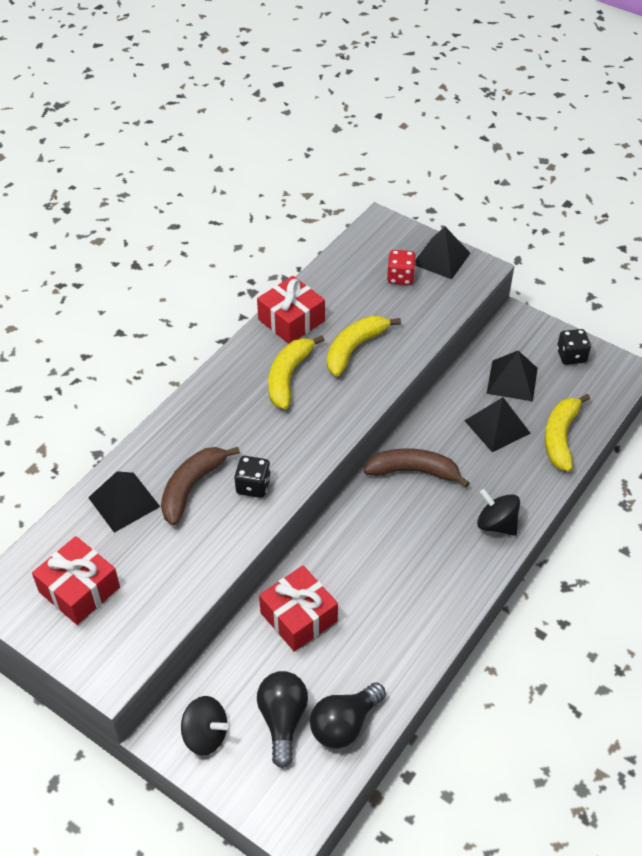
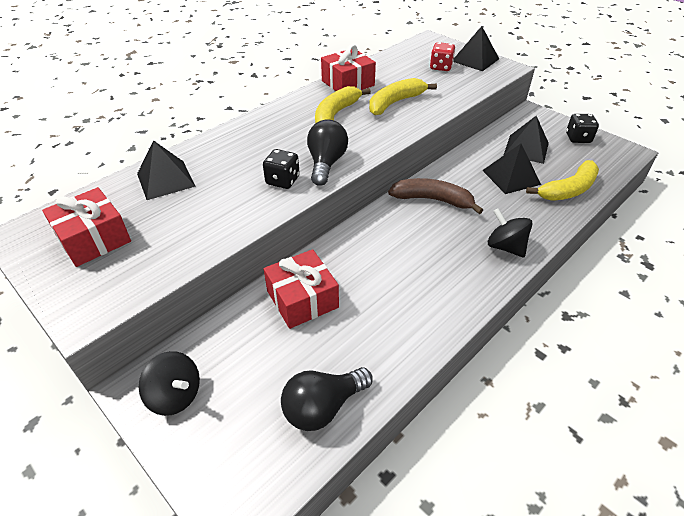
camera: 10 degrees right, 5 degrees down
(191, 487) = (228, 176): brown banana -> none
(282, 720) = (259, 392): black light bulb -> black light bulb (326, 163)
(560, 437) = (568, 190): yellow banana -> yellow banana turned 150 degrees counterclockwise

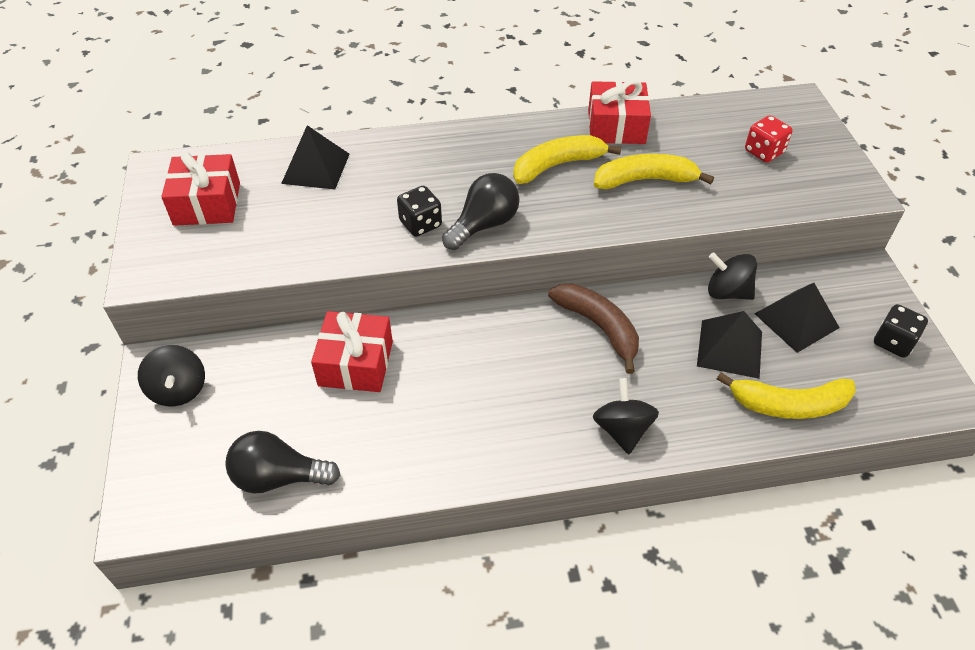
camera: 35 degrees right, 5 degrees up
(475, 60) = (827, 160): black pyramid -> none
(479, 151) = (727, 292): none -> black spinning top

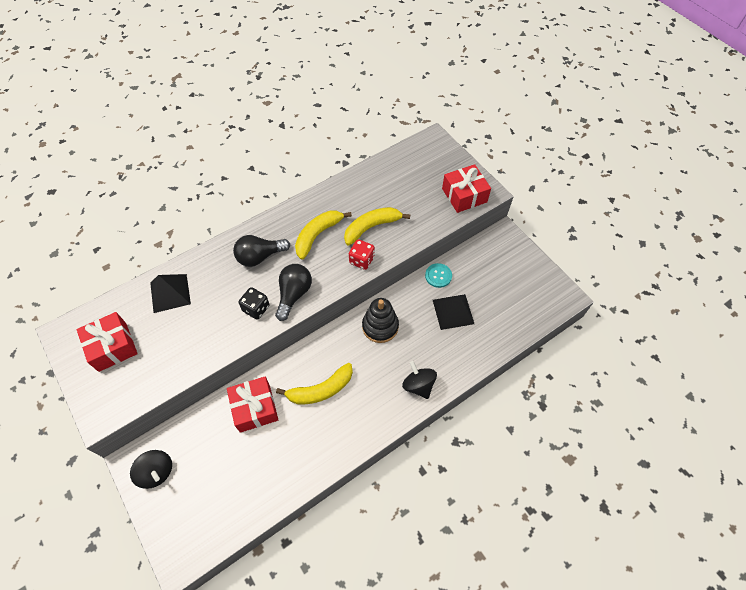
camera: 25 degrees left, 10 degrees up
(279, 477) = (247, 499): black light bulb -> black light bulb (260, 257)
(599, 327) = (380, 326): brown banana -> black stacking toy
(616, 126) = (339, 194): red gift -> red gift (464, 195)
(727, 292) = (438, 276): black spinning top -> turquoise button
(764, 152) = (428, 183): red dice -> red dice (361, 260)
(788, 405) = (494, 334): yellow banana -> yellow banana (321, 390)
(796, 320) = (479, 280): black pyramid -> none
(893, 342) = (530, 274): black dice -> none

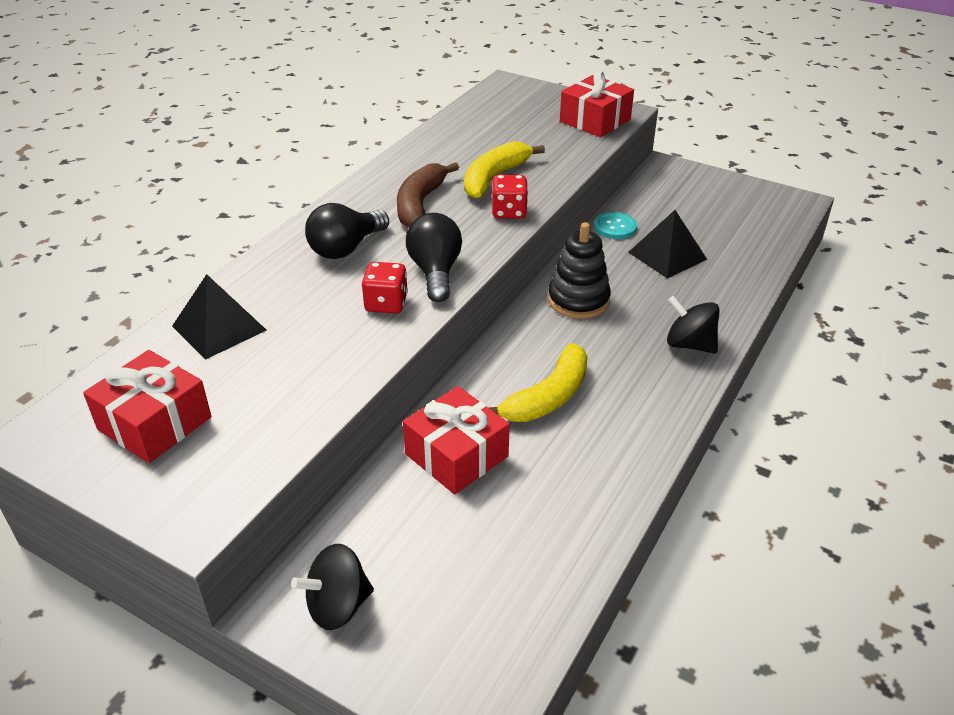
camera: 25 degrees left, 20 degrees down
(156, 472) = (338, 606): black spinning top -> black spinning top turned 135 degrees clockwise
(256, 308) = (386, 303): black dice -> red dice
(317, 235) = (420, 204): yellow banana -> brown banana

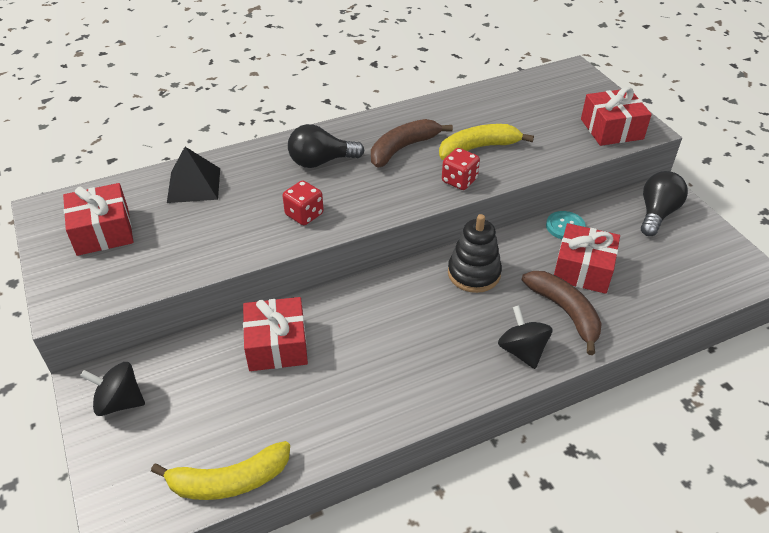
camera: 35 degrees right, 5 degrees up
(435, 272) = (359, 206): black light bulb -> black light bulb (656, 213)
(548, 397) = (376, 336): yellow banana -> yellow banana (229, 481)
(667, 255) = (583, 269): black pyramid -> red gift
(689, 296) = (565, 312): none -> brown banana

